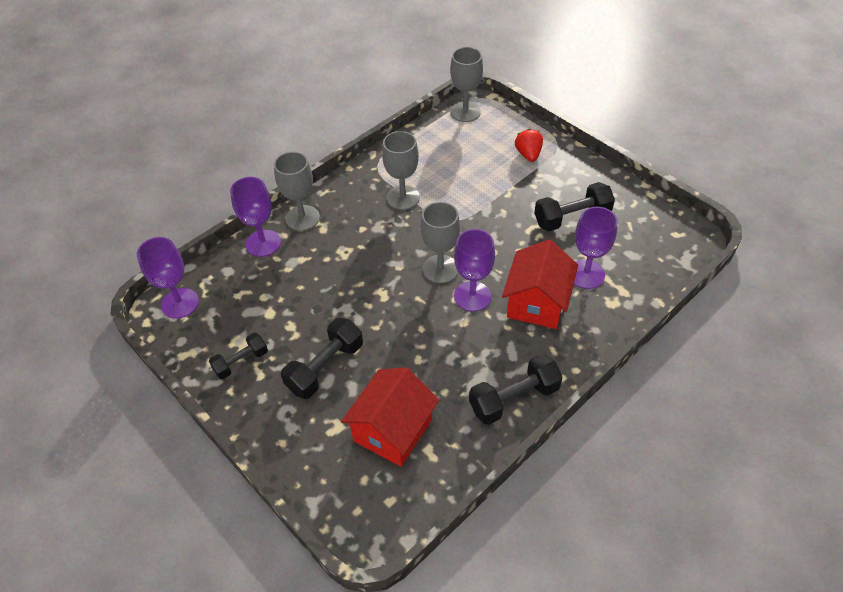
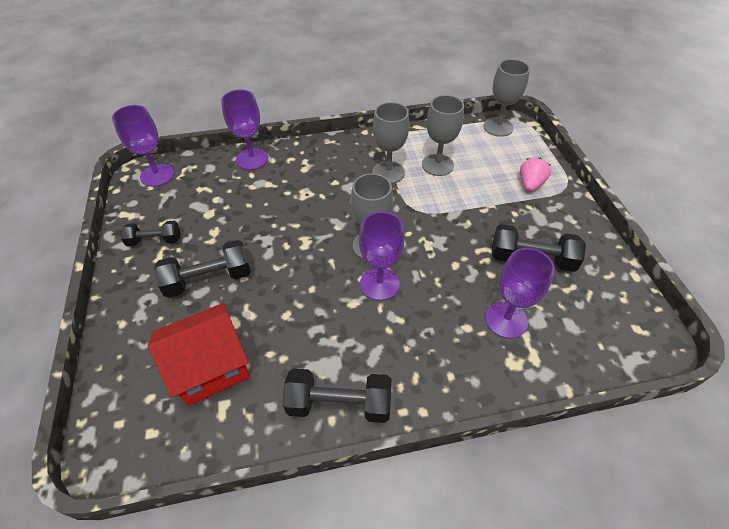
camera: 30 degrees right, 0 degrees up
(302, 218) = (297, 153): grey goblet -> grey goblet (437, 165)
(528, 154) = (530, 184): red strawberry -> pink strawberry
(537, 303) = (435, 322): red house -> none

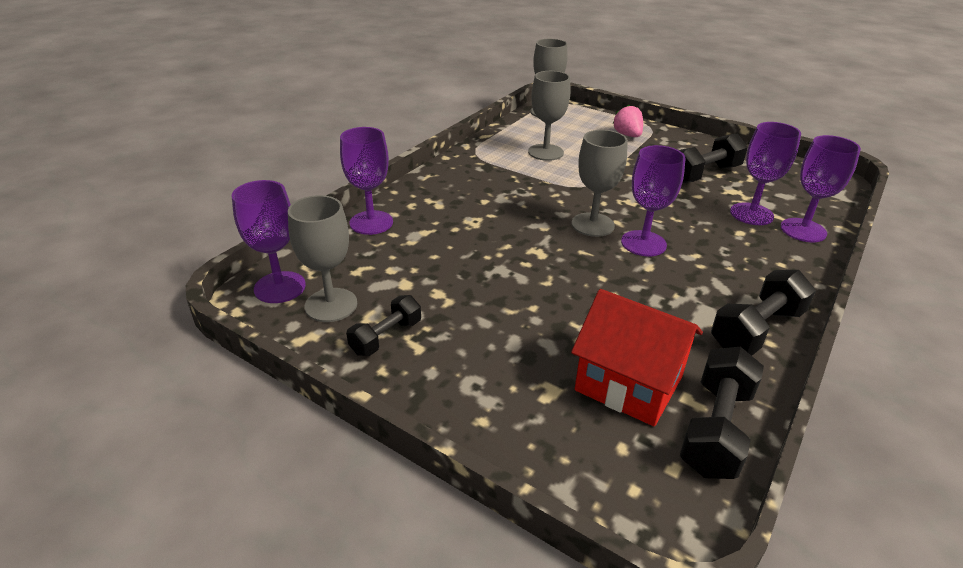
camera: 45 degrees left, 15 degrees down
(208, 279) = (503, 328): black dumbbell -> black dumbbell (716, 429)
(211, 367) = (628, 383): red house -> red house turned 75 degrees counterclockwise
(388, 172) = (517, 174): grey goblet -> grey goblet (331, 305)
(524, 365) = (803, 230): none -> purple goblet

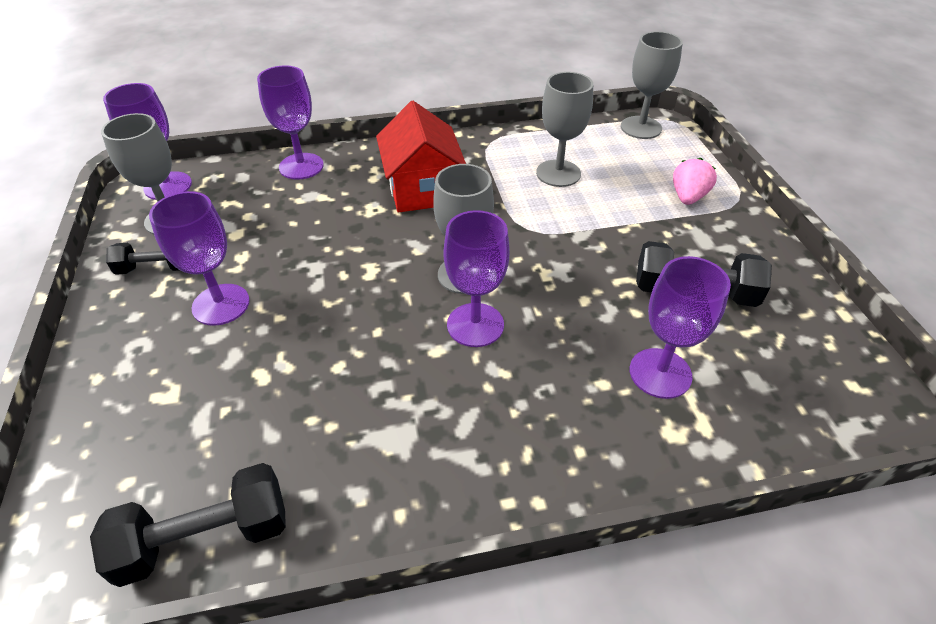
camera: 45 degrees right, 10 degrees up
(628, 383) = (222, 438): red house -> red house (422, 189)
(756, 330) = (412, 491): black dumbbell -> none
(803, 230) = (690, 436): purple goblet -> purple goblet (221, 304)

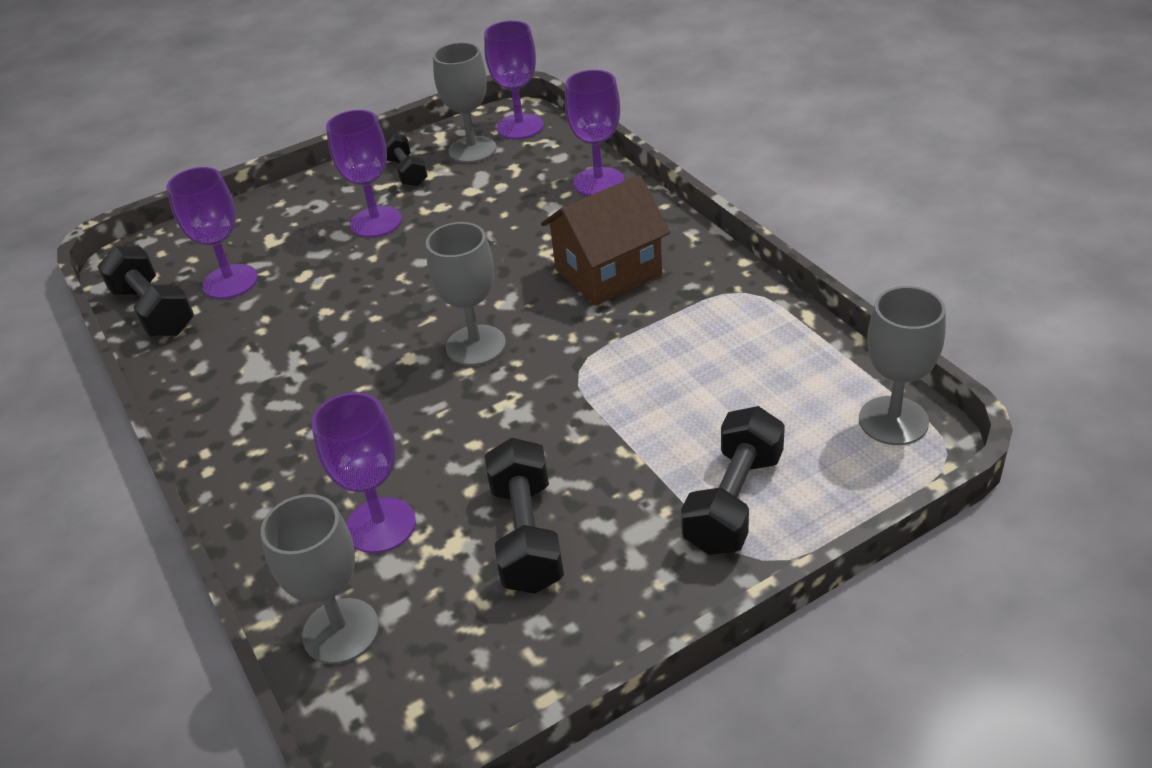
camera: 75 degrees right, 5 degrees down
(422, 189) = (608, 272): red house -> brown house
(475, 325) = (405, 374): purple goblet -> purple goblet (230, 282)
(558, 173) = (710, 366): grey goblet -> grey goblet (341, 631)
(688, 197) = (733, 501): pink strawberry -> black dumbbell

